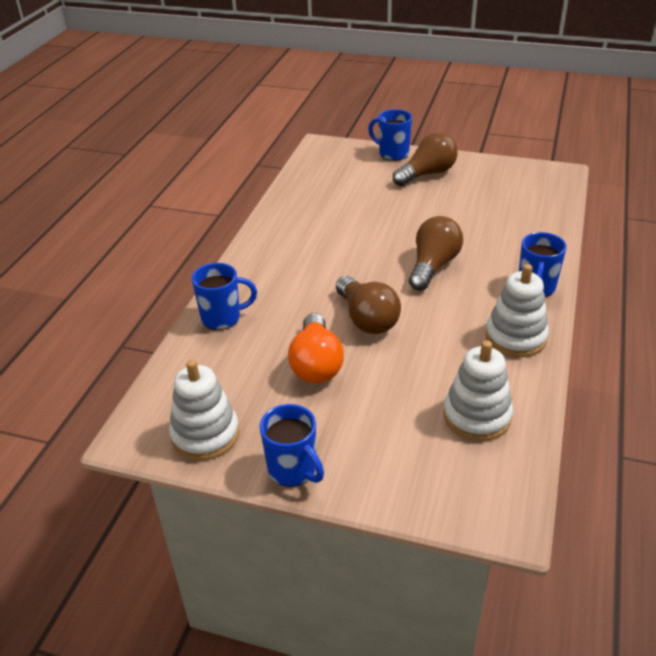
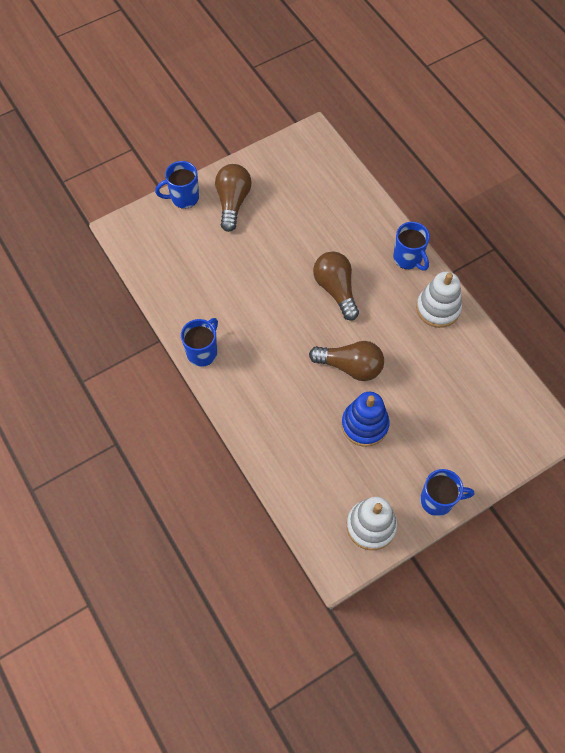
camera: 50 degrees left, 25 degrees up
(222, 318) = (271, 443): blue mug -> blue mug (203, 352)
(316, 364) = (364, 425): orange light bulb -> blue stacking toy
(477, 416) = (477, 382): white stacking toy -> none

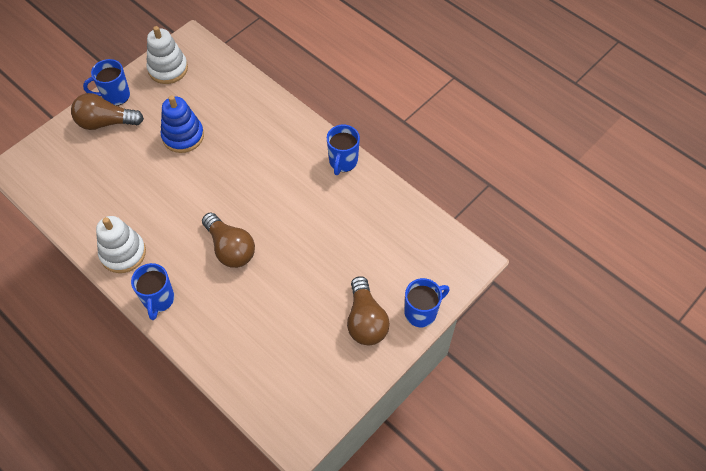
camera: 165 degrees right, 5 degrees down
(350, 366) = (203, 180): brown light bulb -> brown light bulb (106, 122)
(408, 258) = (158, 300): blue mug -> blue mug turned 135 degrees counterclockwise

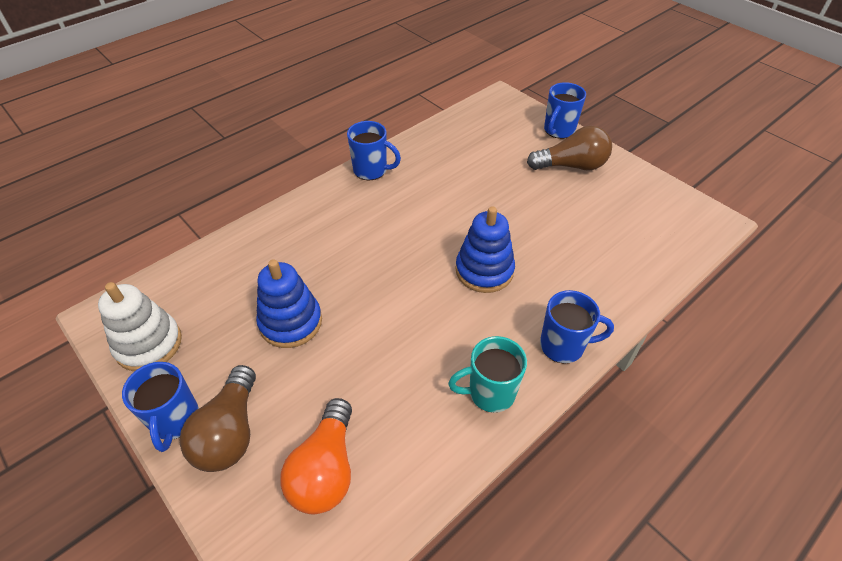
camera: 85 degrees left, 10 degrees down
(79, 171) = (325, 469): none -> orange light bulb
(123, 253) = (490, 393): white stacking toy -> turquoise mug
(230, 248) = (484, 270): brown light bulb -> blue stacking toy
(421, 312) = (558, 130): blue mug -> blue mug turned 120 degrees counterclockwise

